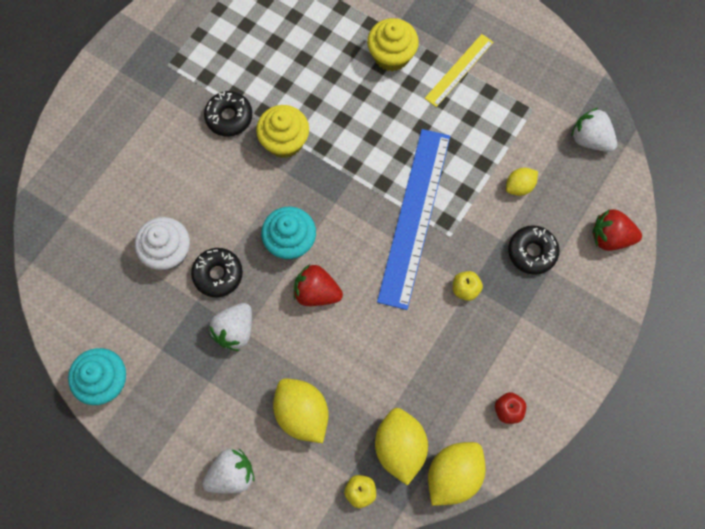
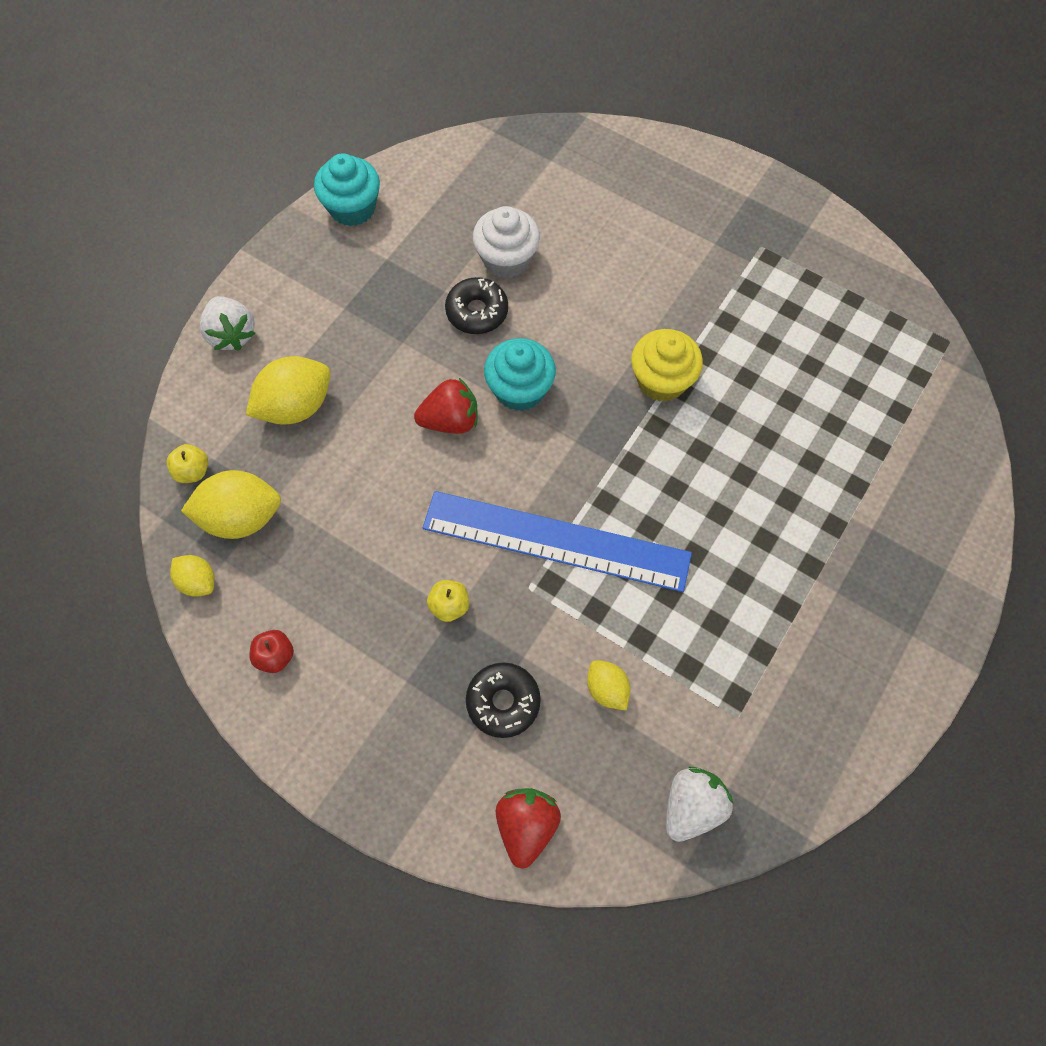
camera: 90 degrees right, 5 degrees down
(229, 117) = (692, 316): black donut -> none
(235, 330) = (405, 332): white strawberry -> none
(316, 292) = (450, 420): red strawberry -> red strawberry turned 60 degrees clockwise
(391, 56) = (807, 514): yellow cupcake -> none
(453, 475) = (198, 581): yellow lemon -> yellow lemon, size x0.56
(459, 70) = (794, 608): yellow ruler -> none

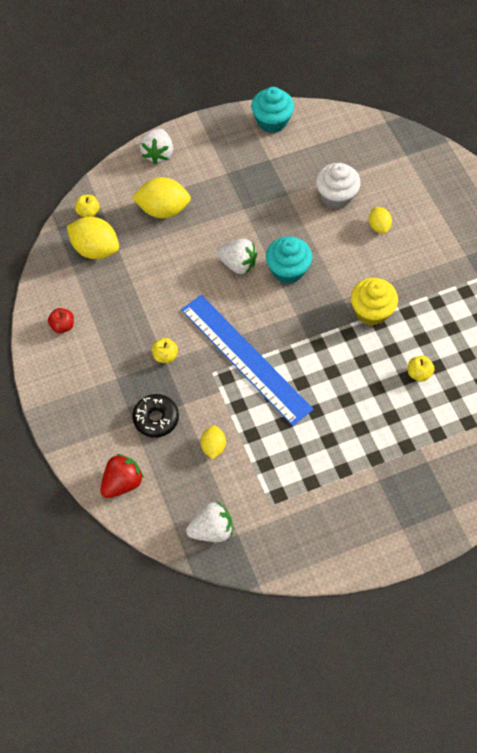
camera: 35 degrees right, 5 degrees down
(198, 581) = (52, 268): yellow lemon -> yellow lemon (378, 226)
(450, 420) = (238, 264): red strawberry -> white strawberry
(477, 312) = (297, 215): black donut -> none
(776, 424) = (418, 373): none -> yellow apple

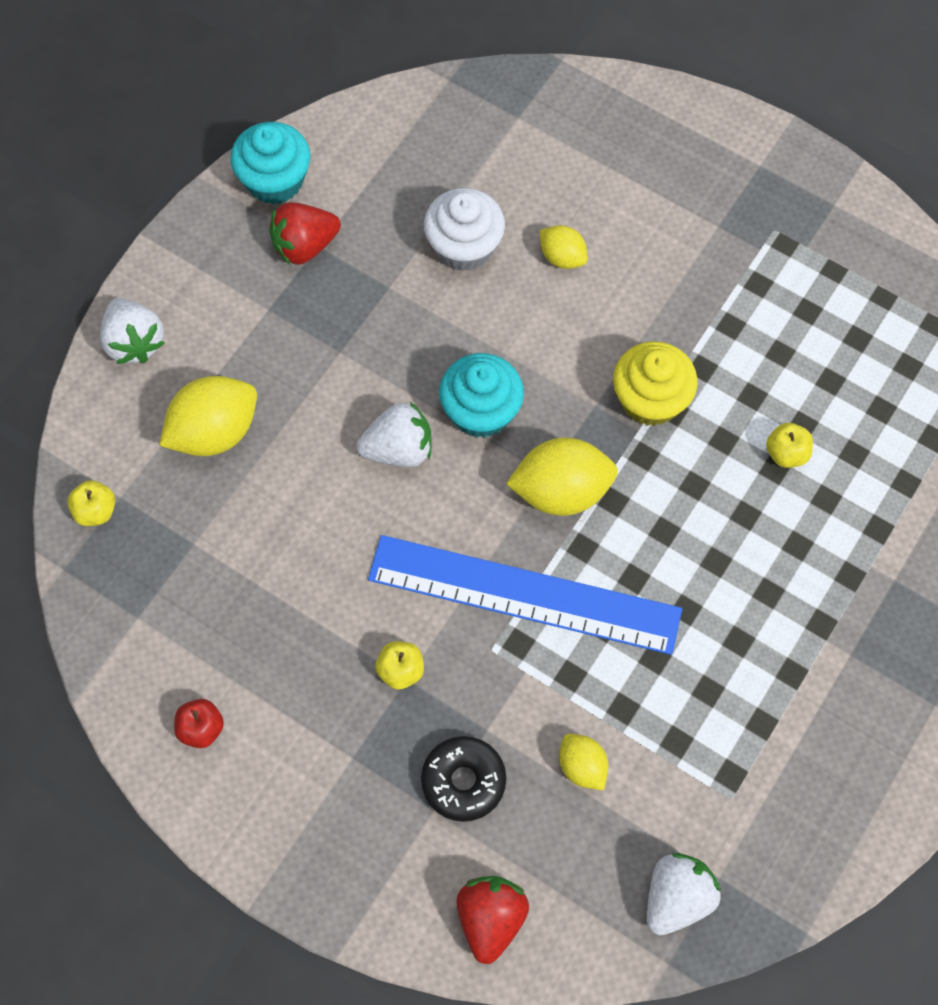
camera: 35 degrees left, 5 degrees up
(95, 249) = (155, 566): yellow lemon -> yellow lemon (561, 491)
(263, 156) = (304, 246): none -> red strawberry

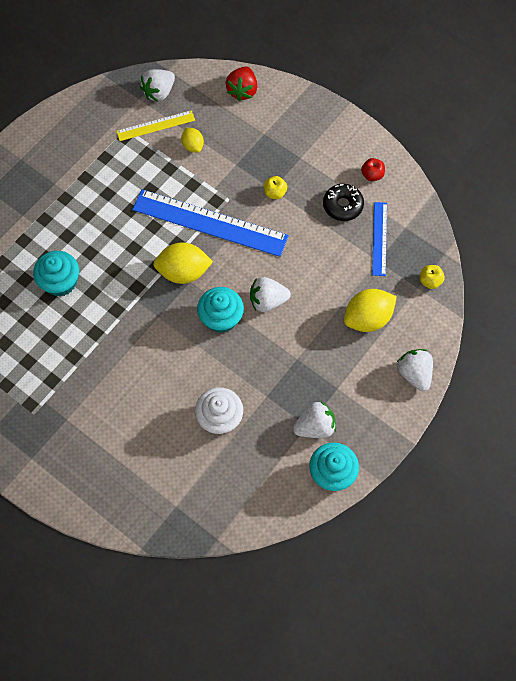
camera: 175 degrees left, 0 degrees up
(189, 589) = (379, 238): none -> blue ruler
(304, 246) = (315, 426): red strawberry -> white strawberry
(463, 781) = (249, 144): black donut -> black donut (342, 205)
(562, 257) = (162, 406): yellow lemon -> none
(650, 399) = (127, 317): yellow cupcake -> none
(669, 809) = (155, 126): none -> yellow ruler
(786, 453) = (60, 282): yellow apple -> turquoise cupcake

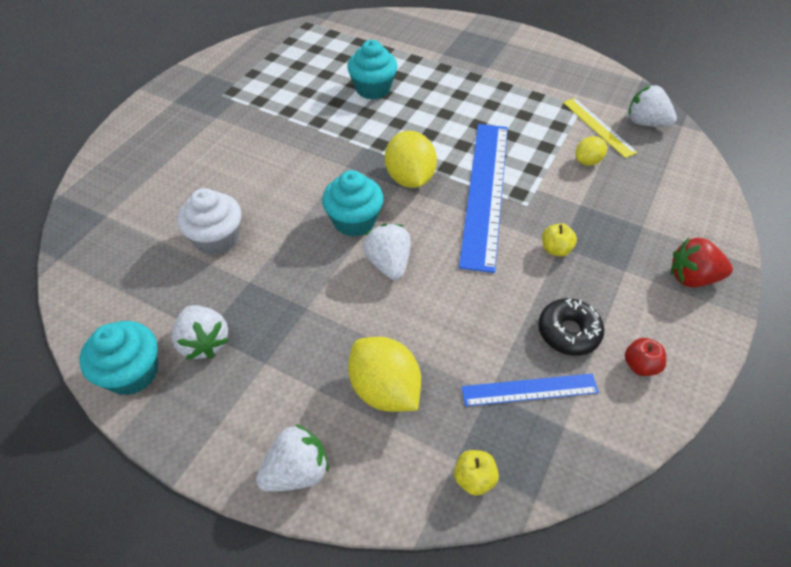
camera: 80 degrees right, 15 degrees down
(242, 91) = (696, 195): red strawberry -> red strawberry (692, 277)

